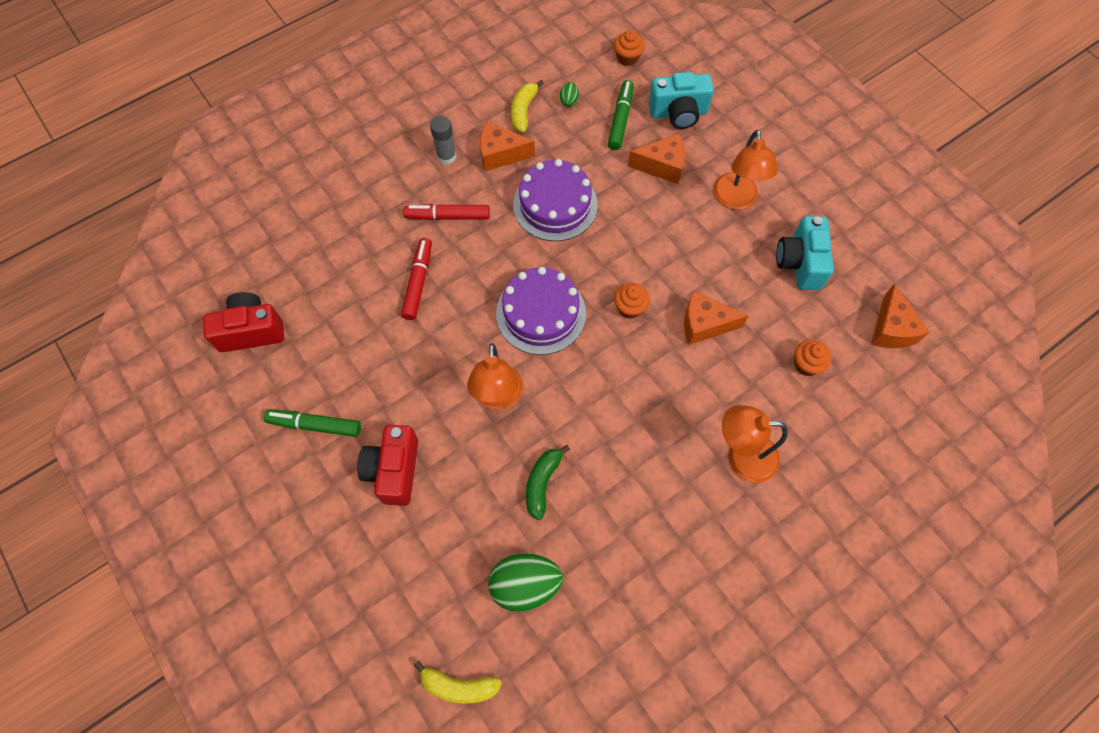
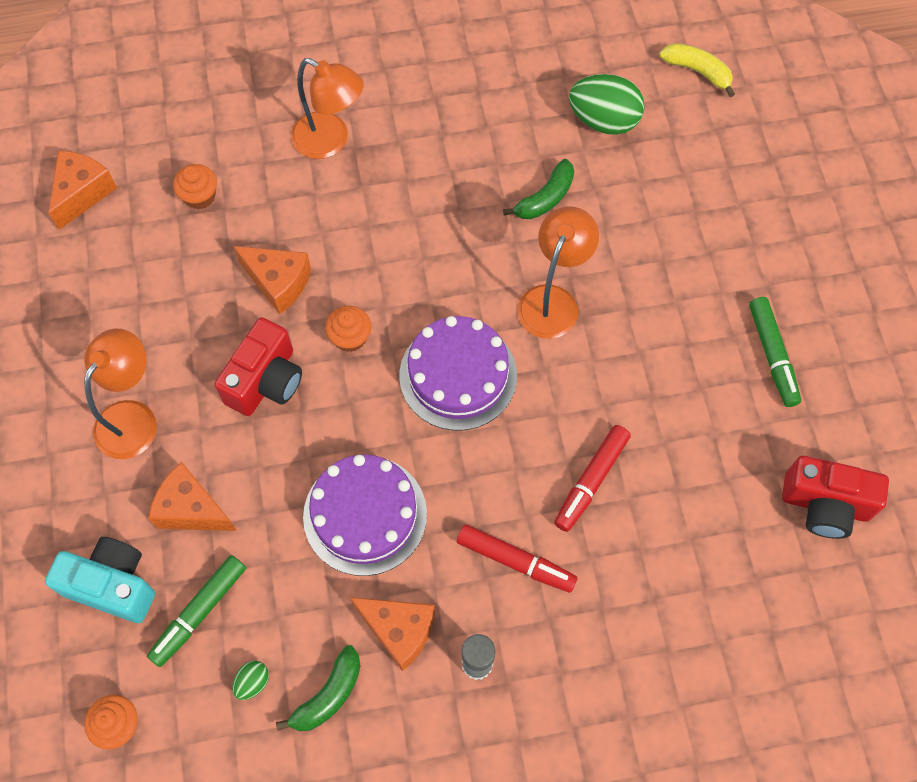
camera: 155 degrees left, 0 degrees up
(315, 425) = (772, 355): green marker -> green marker turned 45 degrees clockwise
(394, 470) = (697, 272): red camera -> red camera (266, 381)
(523, 111) = (328, 695): yellow banana -> green banana
(800, 263) = (119, 305): turquoise camera -> none

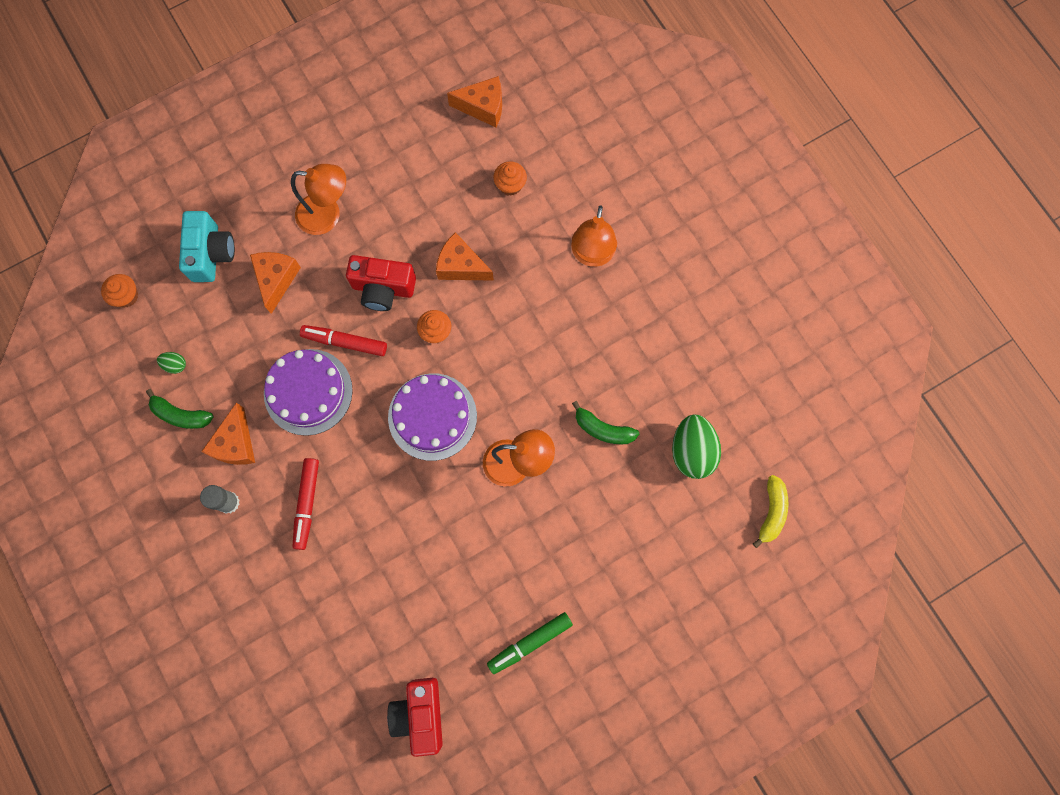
camera: 70 degrees right, 10 degrees up
(199, 612) = (210, 313): green marker -> none
(278, 282) = (461, 266): orange cheese -> orange cheese turned 105 degrees clockwise
(591, 481) = (383, 537): red marker -> red marker (345, 342)

